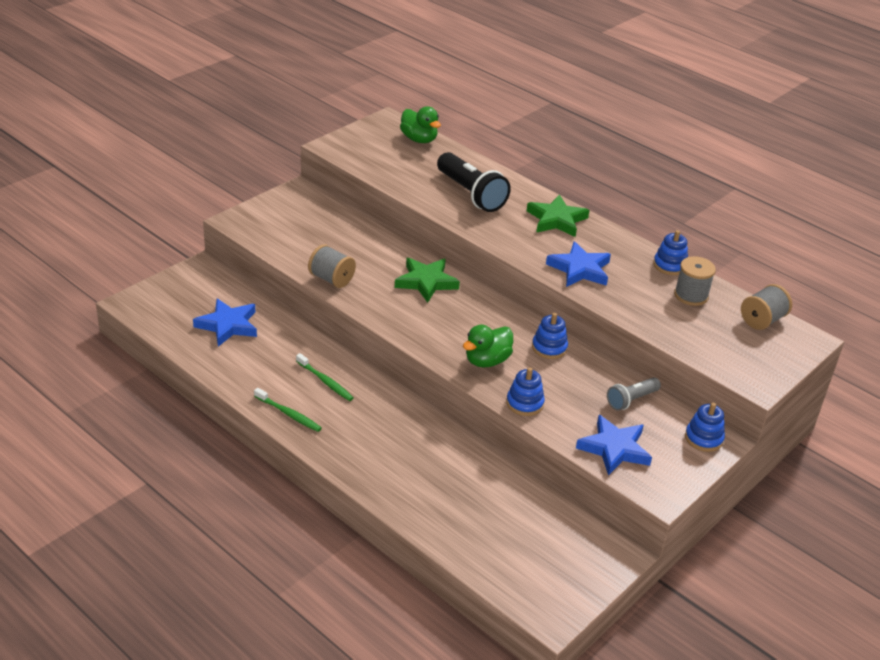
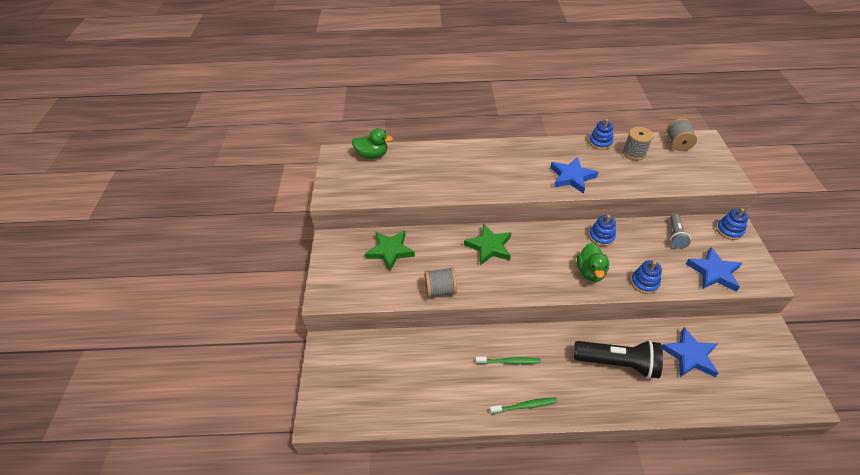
camera: 40 degrees left, 10 degrees up
(228, 325) = (402, 375): blue star -> blue star (690, 355)
(471, 194) = (453, 171): black flashlight -> black flashlight (617, 363)
(556, 220) = (516, 155): green star -> green star (390, 251)

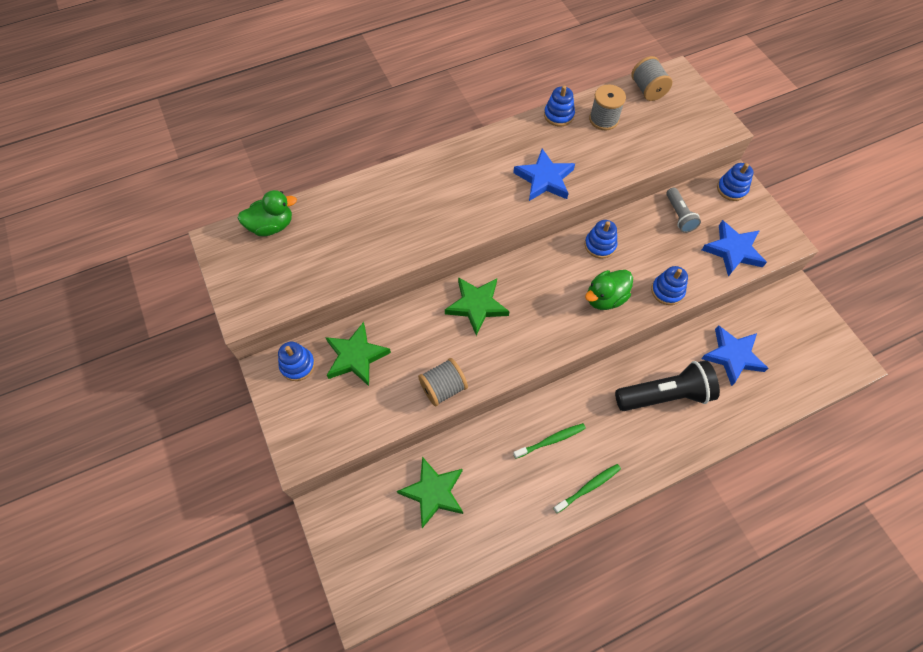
camera: 25 degrees left, 15 degrees up
(350, 244) = (297, 365): none -> blue stacking toy
(404, 363) = (433, 492): none -> green star
(590, 272) = (605, 298): green duck -> green duck turned 75 degrees clockwise

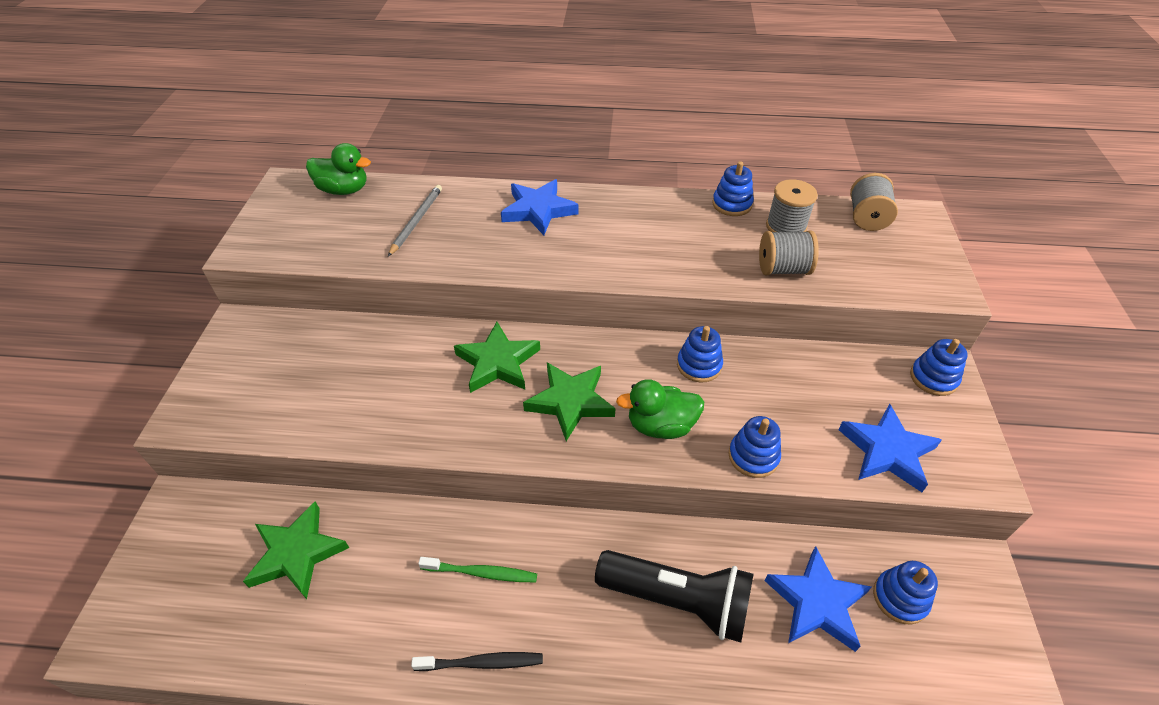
camera: 30 degrees right, 15 degrees down
(297, 365) = (266, 332): blue stacking toy -> blue stacking toy (900, 598)
(353, 228) = (416, 221): none -> grey pencil
(356, 356) = (327, 352): green star -> green star (570, 402)
(443, 388) = (386, 429): grey spool -> grey spool (783, 269)
(544, 179) = (664, 256): blue star -> blue star (538, 210)
(588, 487) = (482, 663): green toothbrush -> black toothbrush
(679, 215) = (832, 377): grey flashlight -> none

